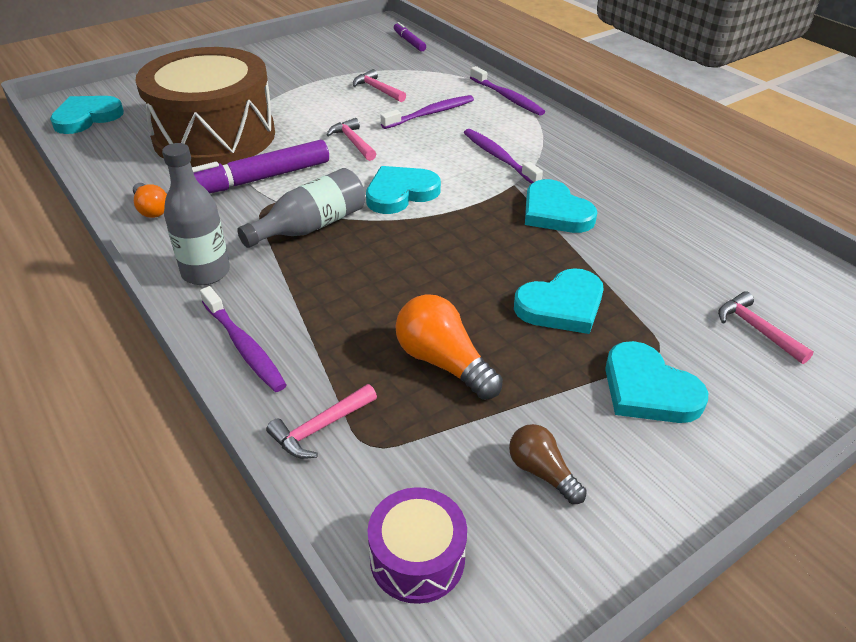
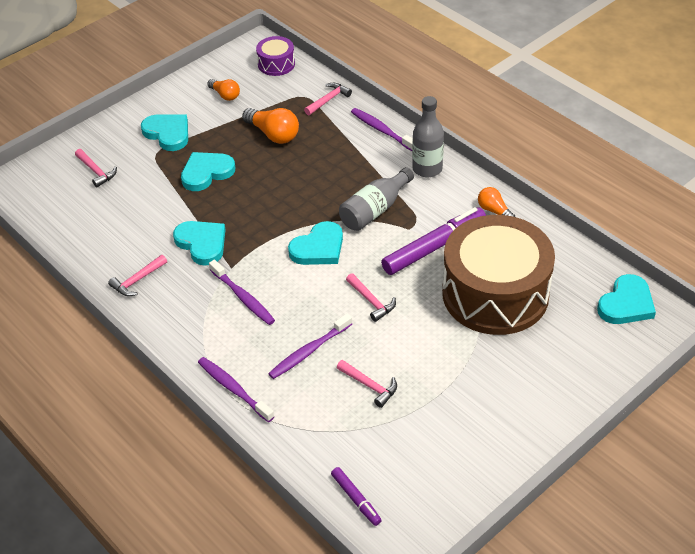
camera: 175 degrees right, 5 degrees up
(542, 472) = (225, 95): brown light bulb -> orange light bulb
(631, 183) = (137, 280): none -> pink hammer

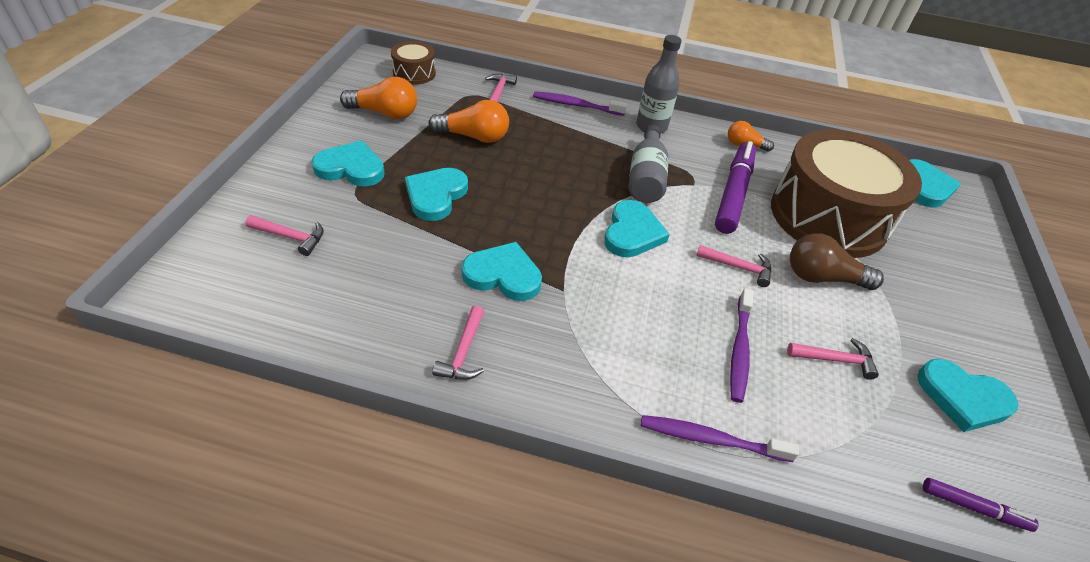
camera: 40 degrees left, 0 degrees up
(225, 95) = (385, 113): orange light bulb -> orange light bulb, size x1.61
(243, 297) = (610, 319): purple toothbrush -> none
(276, 64) = (414, 73): purple drum -> brown drum
(430, 333) = (822, 277): none -> brown light bulb
(434, 448) = (962, 398): none -> turquoise heart

